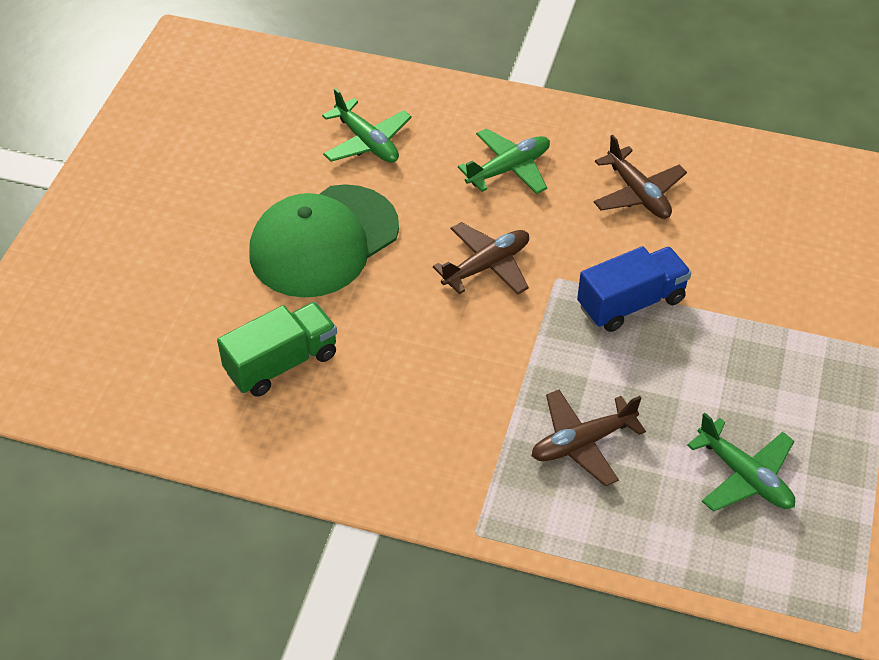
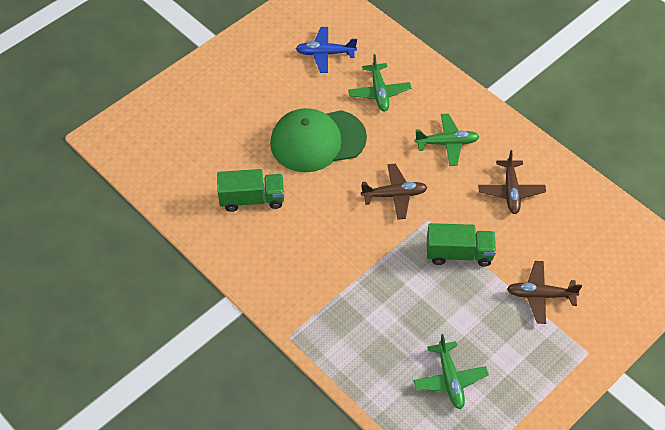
camera: 30 degrees right, 5 degrees up
(253, 122) = (325, 54): none -> blue plane
(582, 443) = (376, 317): brown plane -> brown plane (540, 295)
(631, 303) = (459, 253): blue truck -> green truck

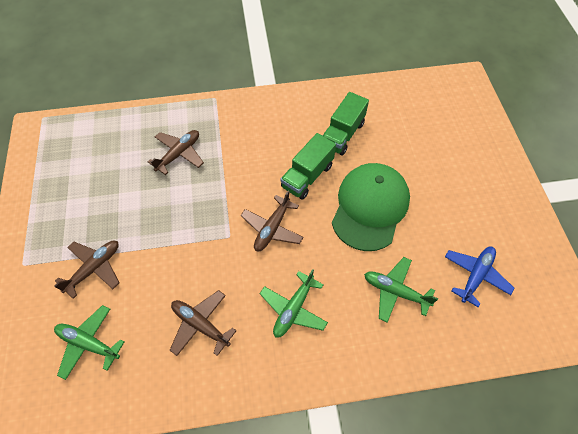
camera: 125 degrees right, 5 degrees up
(382, 317) = (179, 154): none -> brown plane
(450, 379) = (100, 163): green plane -> green plane (89, 343)
(459, 253) = (181, 237): green truck -> green truck (307, 176)

